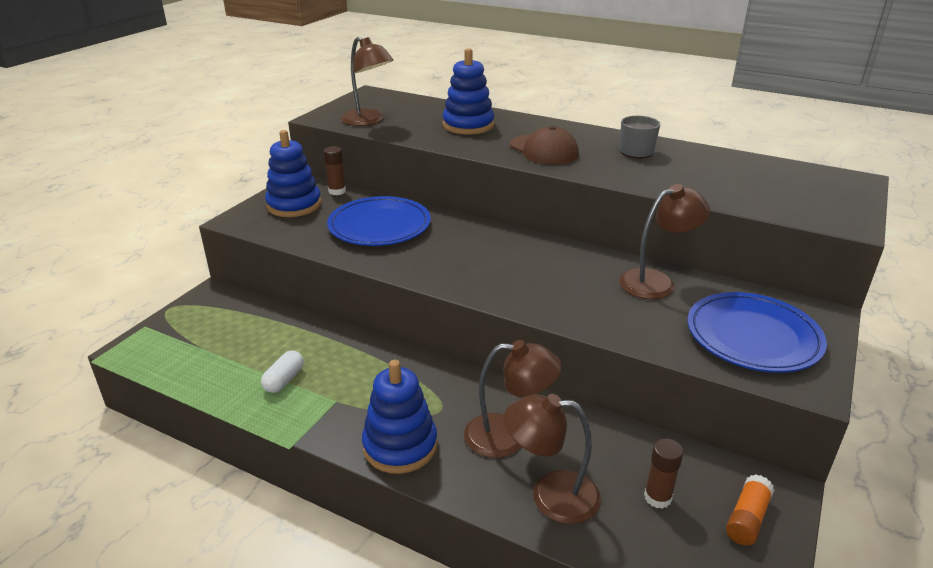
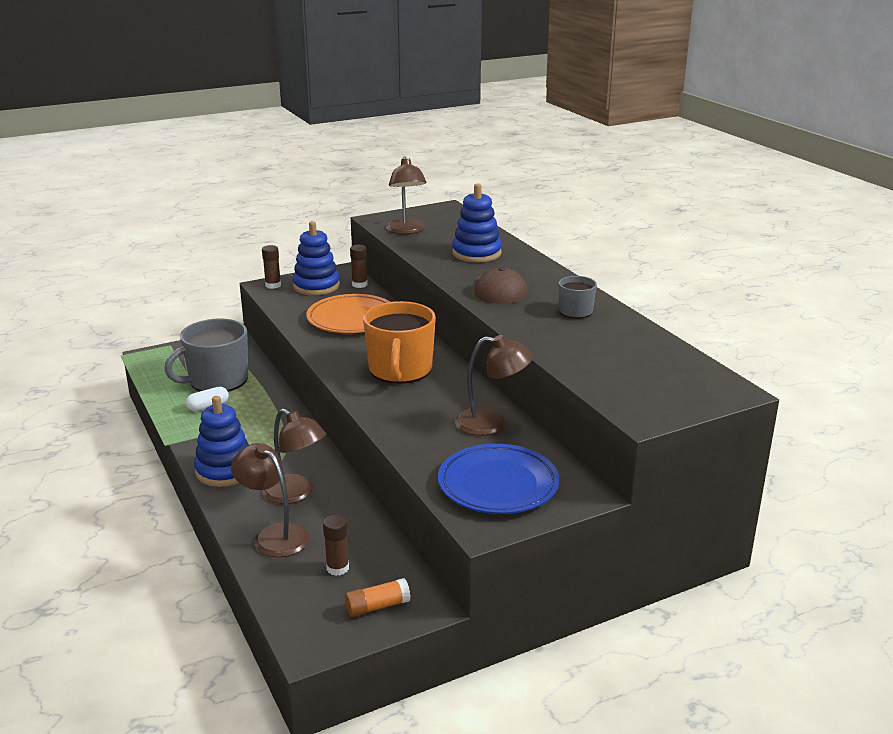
camera: 35 degrees right, 5 degrees down
(244, 218) = (273, 285): none -> brown glue stick
(256, 346) = (217, 380): none -> grey mug
(379, 226) = (352, 318): blue plate -> orange plate
(502, 261) = (400, 370): none -> orange mug

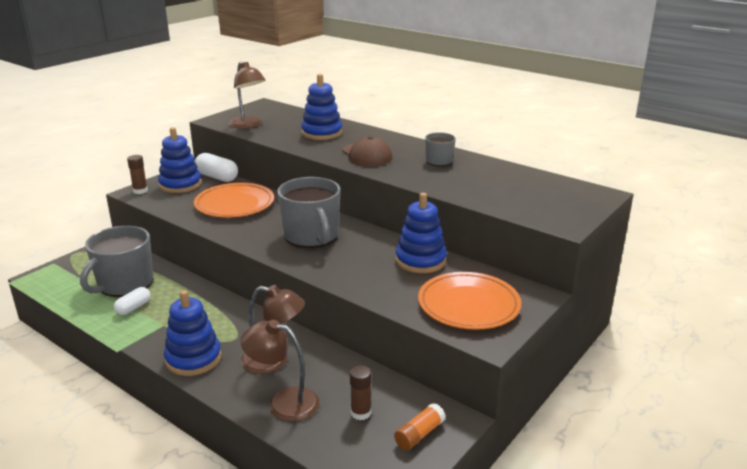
camera: 25 degrees left, 0 degrees up
(359, 284) = (217, 177): brown glue stick -> white capsule
(400, 370) = (311, 236): orange mug -> grey mug
(491, 424) = (420, 260): brown lamp -> blue stacking toy
(498, 484) = (468, 305): blue plate -> orange plate

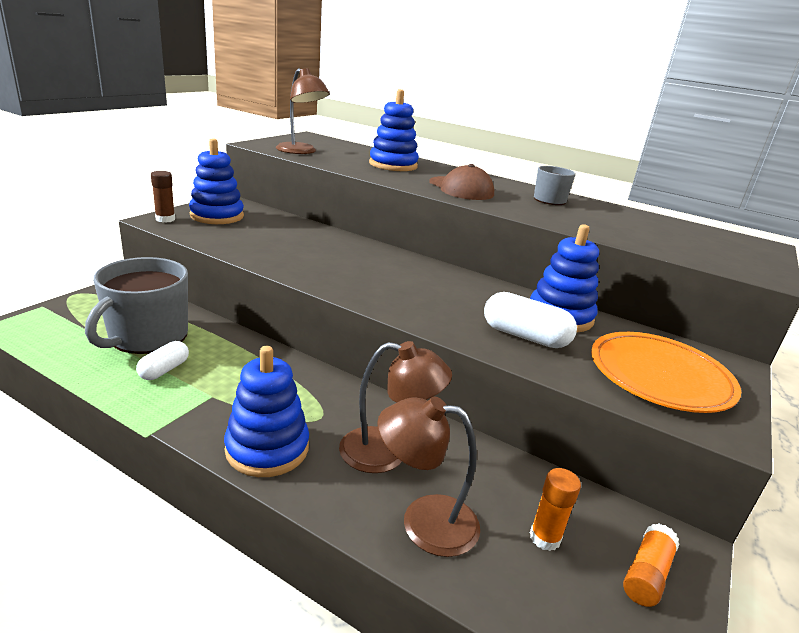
camera: 10 degrees left, 0 degrees up
(217, 177) = (261, 211): white capsule -> white capsule (525, 336)
(234, 204) = (293, 241): orange plate -> none
(311, 236) = (407, 281): grey mug -> none
(360, 413) = (545, 538): brown glue stick -> orange glue stick

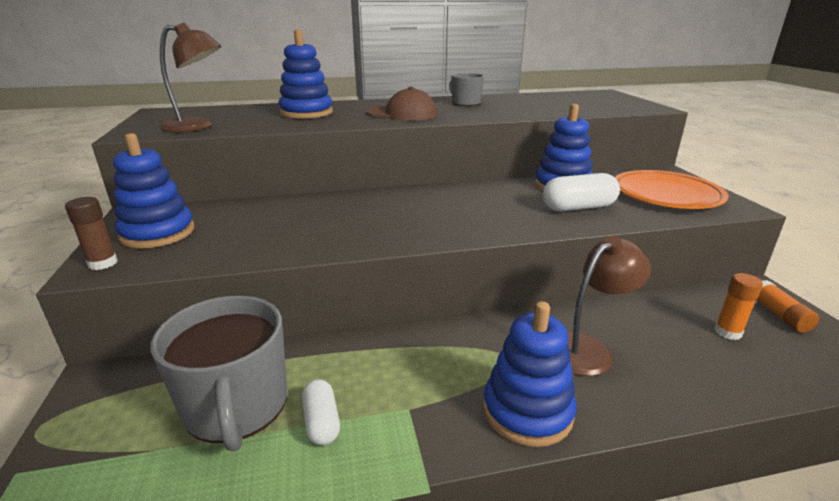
camera: 40 degrees left, 0 degrees up
(424, 521) = (681, 373): brown lamp -> none

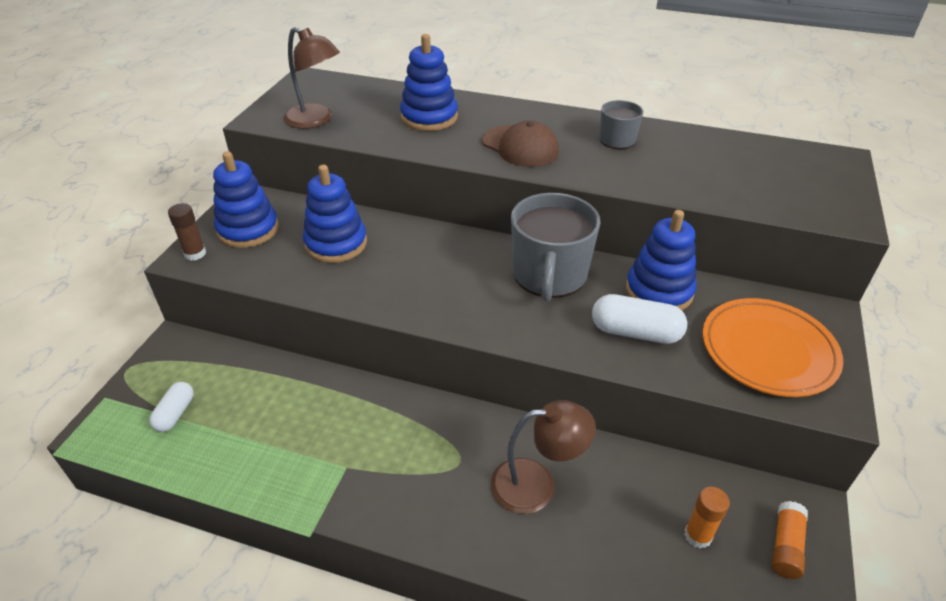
camera: 30 degrees right, 15 degrees up
(236, 406) = (241, 407): grey mug -> grey mug (549, 275)
(321, 422) = (282, 448): white capsule -> white capsule (175, 413)
(527, 411) = (428, 514): blue stacking toy -> blue stacking toy (336, 244)

